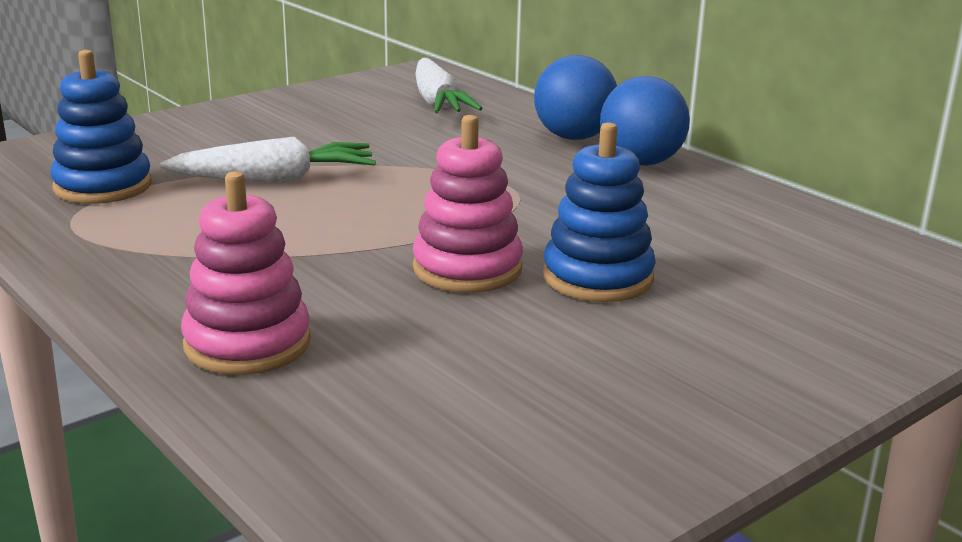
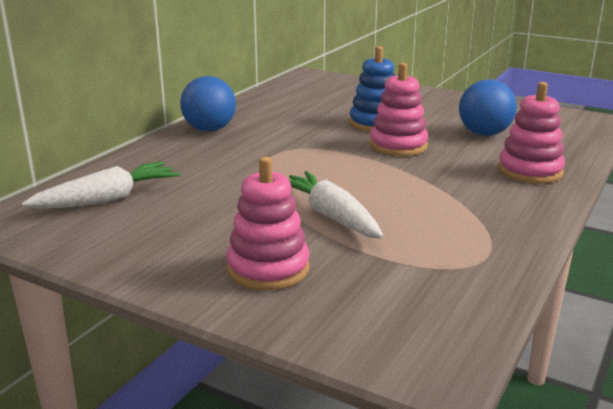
camera: 110 degrees left, 0 degrees up
(103, 186) = (409, 274): blue stacking toy -> none
(203, 139) = (268, 269): none -> pink stacking toy
(573, 137) = (172, 148): blue ball -> blue ball (484, 134)

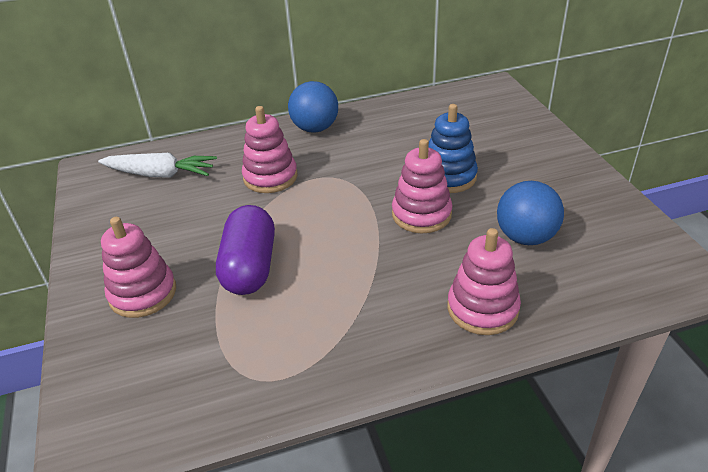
camera: 45 degrees right, 15 degrees up
(231, 166) = (270, 177): none -> pink stacking toy
(331, 216) = (250, 267): white carrot -> purple capsule

